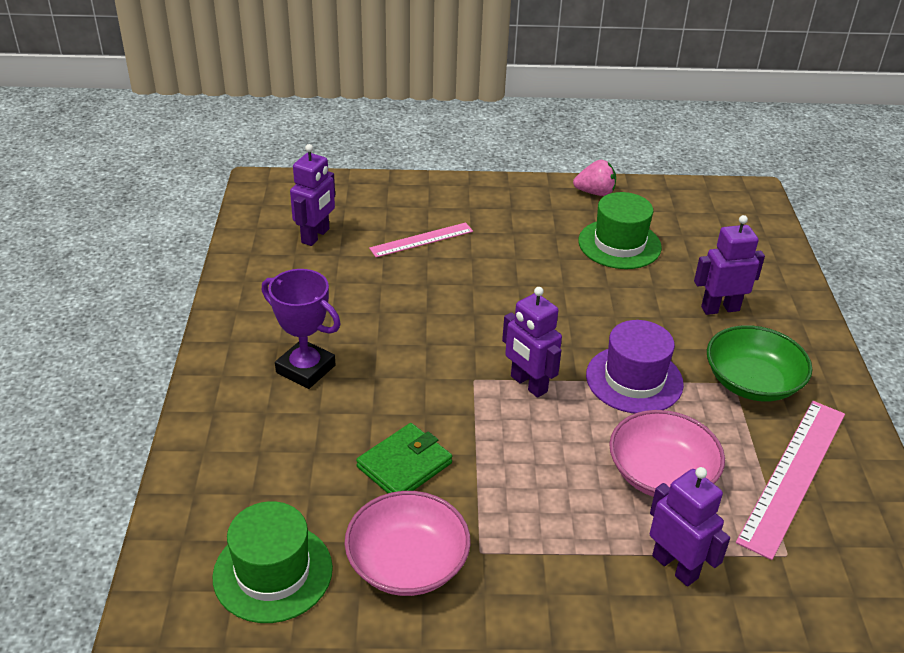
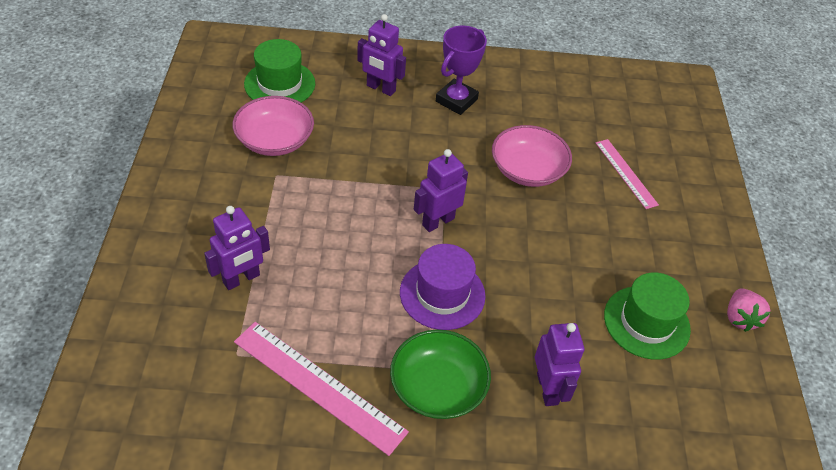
camera: 90 degrees right, 10 degrees up
(316, 236) = (619, 109): purple robot -> purple robot (380, 88)
(404, 465) = (358, 144): green wallet -> none
(661, 474) = (331, 290): pink bowl -> pink bowl (527, 170)

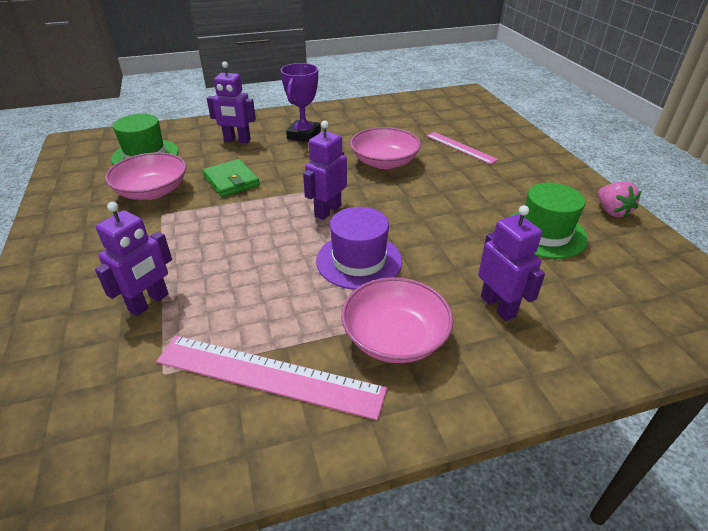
camera: 15 degrees left, 10 degrees down
(356, 149) = (231, 181): none -> green wallet
(438, 387) = (395, 337): green bowl -> pink bowl

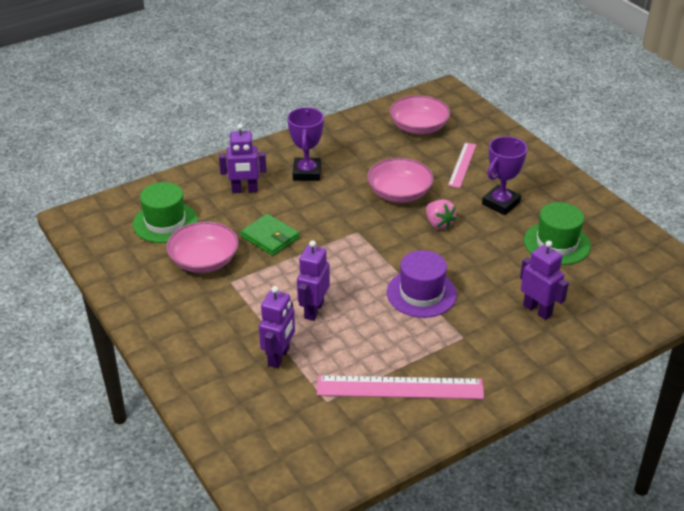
camera: 15 degrees left, 0 degrees up
(327, 211) = (374, 253): purple robot -> purple robot (313, 310)
(395, 337) = (473, 346): pink bowl -> pink bowl (418, 127)
(460, 147) = (462, 164): pink ruler -> pink ruler turned 75 degrees clockwise
(489, 185) = (500, 203): none -> purple trophy
(612, 211) = (605, 213): pink strawberry -> pink strawberry (438, 223)

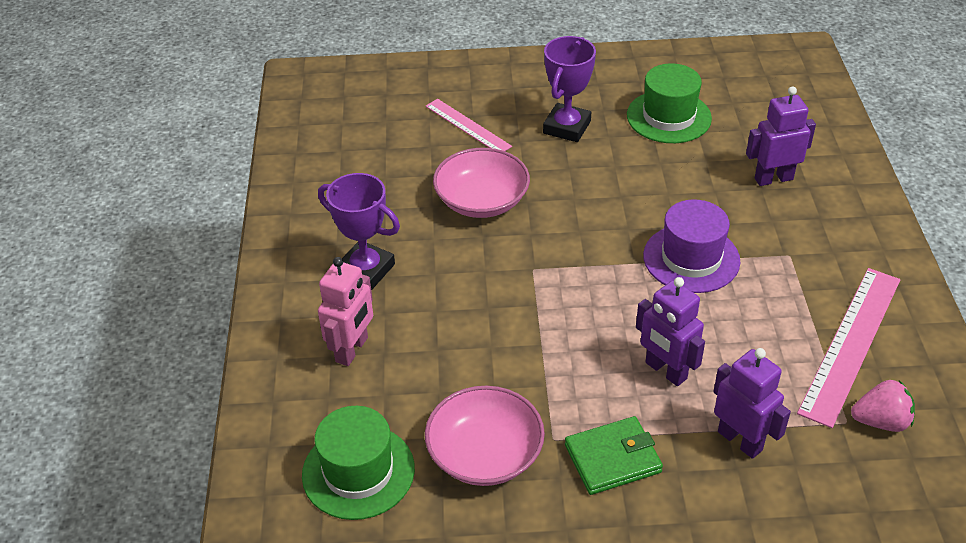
camera: 60 degrees left, 5 degrees up
(245, 190) = (352, 350): purple robot -> pink robot
(270, 237) = (483, 361): green wallet -> green wallet (613, 459)
(418, 127) = (357, 130): pink bowl -> none
(438, 223) = (568, 191): pink strawberry -> pink strawberry (881, 421)
(500, 203) = (567, 127): purple trophy -> purple trophy turned 45 degrees clockwise

